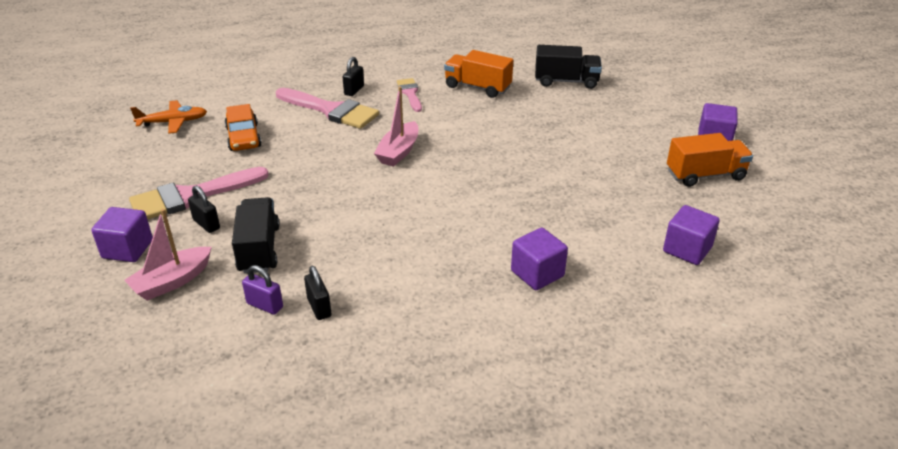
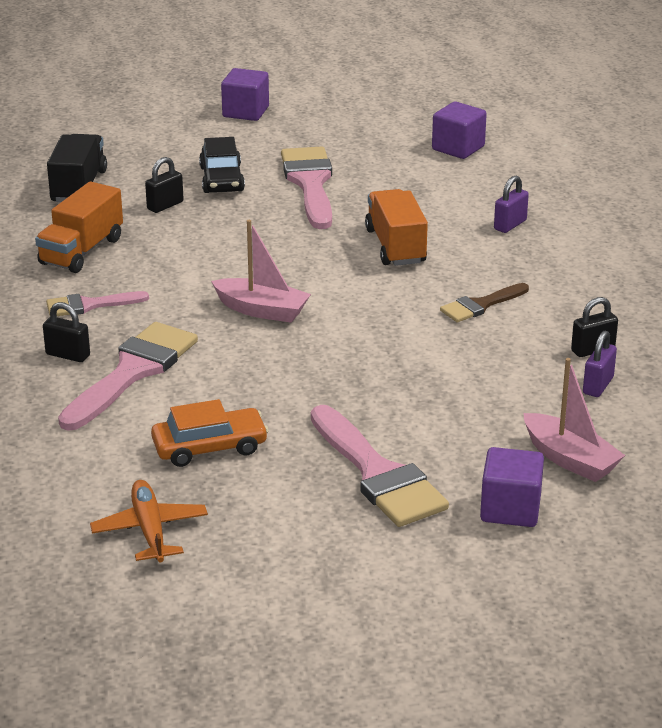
camera: 90 degrees left, 5 degrees down
(206, 224) = (445, 450): black padlock -> black padlock (165, 205)
(259, 249) = (494, 401): black truck -> none
(397, 249) = (481, 305): none -> brown brush
(537, 273) = (510, 225): purple cube -> purple padlock
(591, 132) = (221, 179): none -> black car
(593, 170) = (310, 183): none -> pink brush
(705, 175) = (321, 125): orange truck -> orange truck (395, 246)

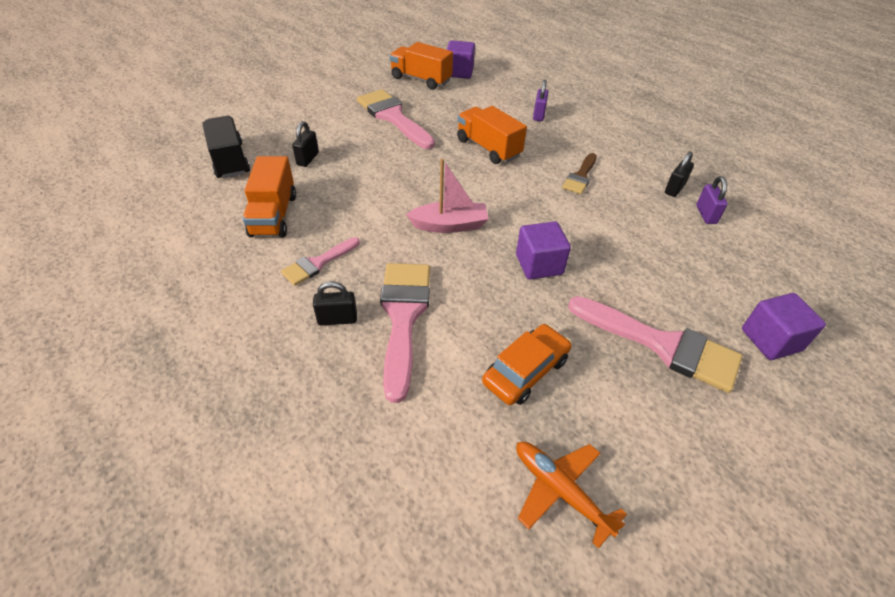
camera: 30 degrees left, 15 degrees up
(221, 179) = (331, 128): black car -> none
(245, 112) = (306, 77): purple cube -> purple cube (539, 264)
(394, 146) = (421, 79): none -> orange truck
(569, 459) = (755, 280): pink boat -> none

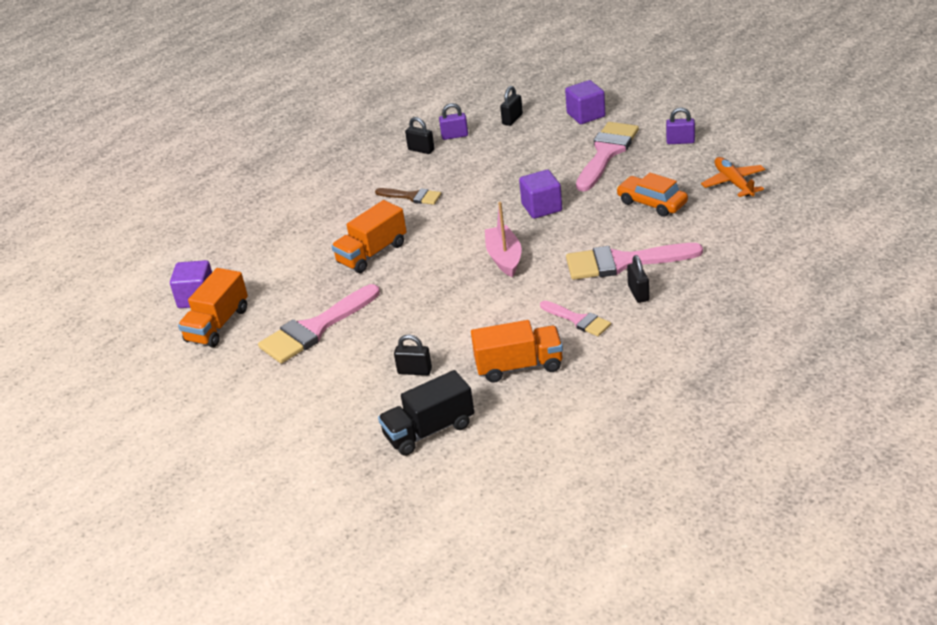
camera: 90 degrees left, 10 degrees down
(539, 115) = (300, 229): purple padlock -> purple padlock (680, 141)
(560, 491) = (734, 183): orange plane -> orange plane turned 120 degrees clockwise
(750, 265) = (512, 119): none -> black padlock

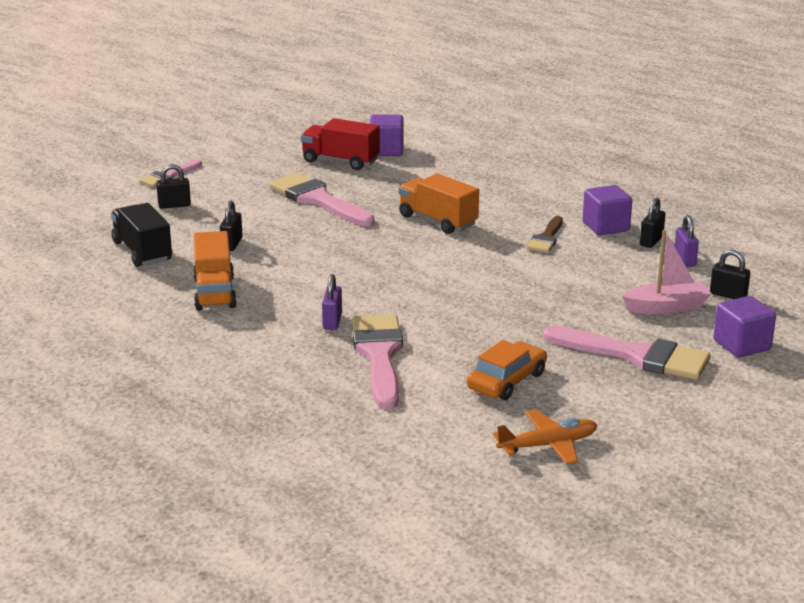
camera: 85 degrees right, 10 degrees down
(218, 325) = (340, 161): orange truck -> red truck
(504, 258) = (409, 287): pink boat -> pink boat (666, 307)
(542, 207) = (509, 310): purple cube -> purple cube (605, 226)
(578, 320) = (278, 325): pink brush -> pink brush (168, 176)
(638, 293) = (314, 362): black padlock -> black padlock (174, 205)
(680, 141) = (666, 412): purple padlock -> purple padlock (332, 321)

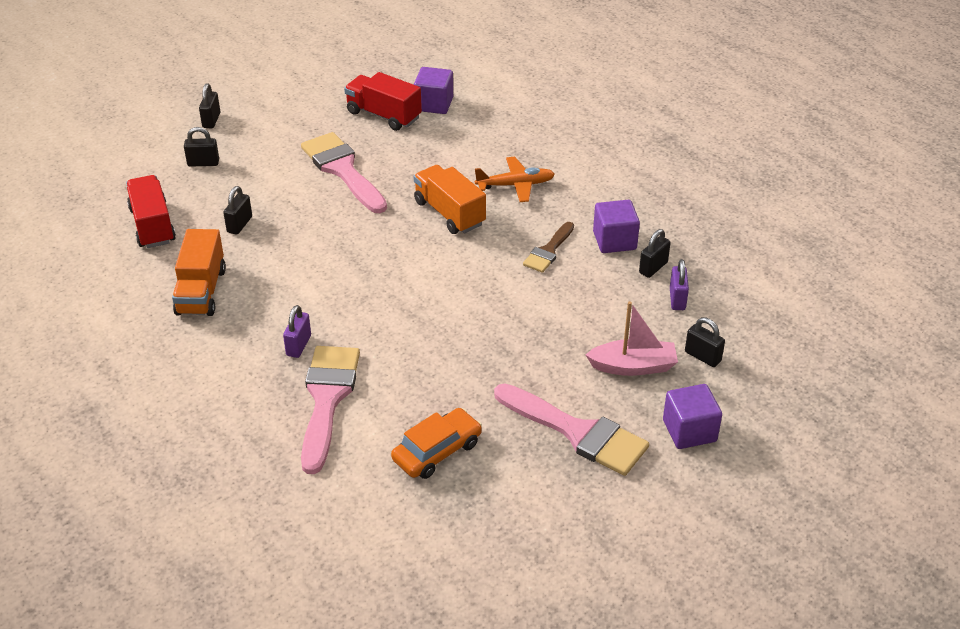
camera: 10 degrees right, 15 degrees up
(142, 251) = (152, 225): black truck -> red truck
(168, 176) = (211, 120): pink brush -> black padlock
(547, 445) = (445, 546): orange plane -> orange plane (515, 185)

